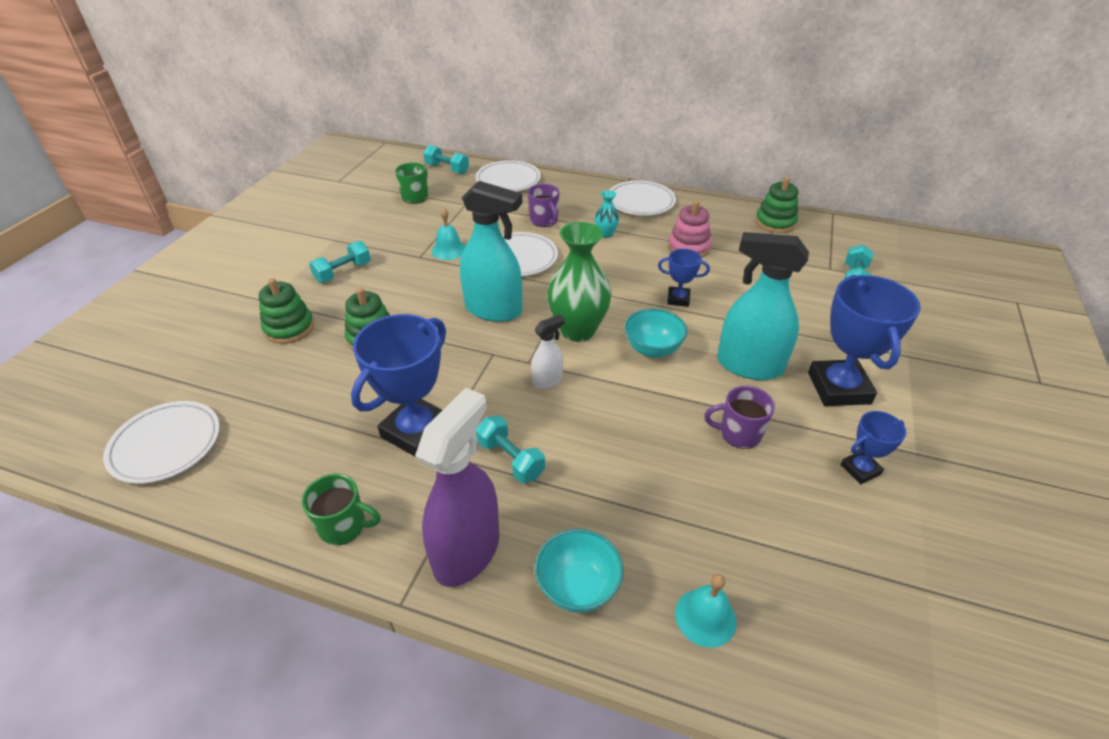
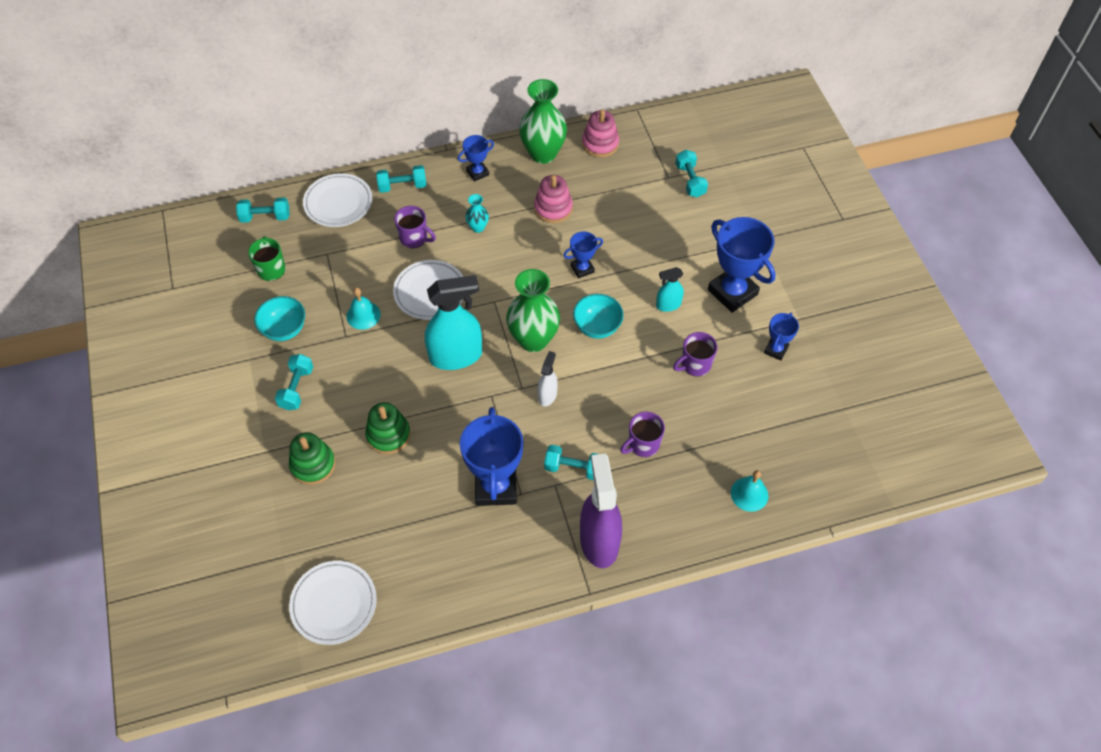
camera: 35 degrees left, 15 degrees up
(344, 526) = (513, 574): green mug -> none
(569, 188) = (402, 186): none -> turquoise dumbbell
(578, 587) = (675, 521): turquoise bowl -> turquoise bowl (284, 329)
(609, 479) = (643, 444): none -> purple mug
(640, 202) = (477, 173): white plate -> blue trophy
(712, 211) = (543, 154): none -> green vase
(749, 366) = (668, 305): turquoise spray bottle -> turquoise spray bottle, size x0.50
(775, 223) = (600, 144): green stacking toy -> pink stacking toy

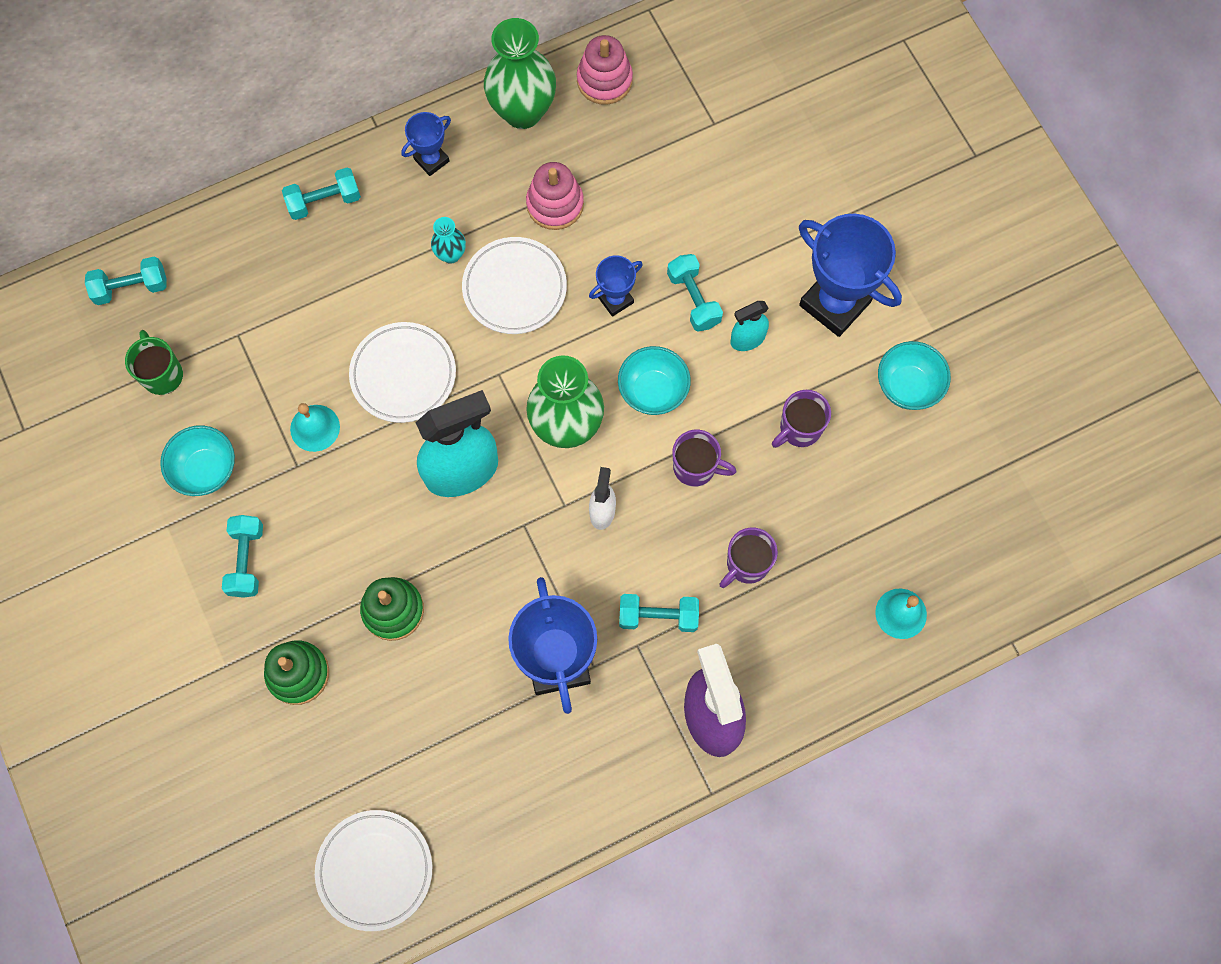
camera: 10 degrees left, 15 degrees up
(338, 203) = (235, 246): white plate -> white plate (514, 288)
(414, 238) = (361, 288): purple mug -> purple mug (696, 467)
(690, 181) = (747, 124): turquoise dumbbell -> turquoise dumbbell (693, 299)
(775, 350) = (907, 386): blue trophy -> turquoise bowl

